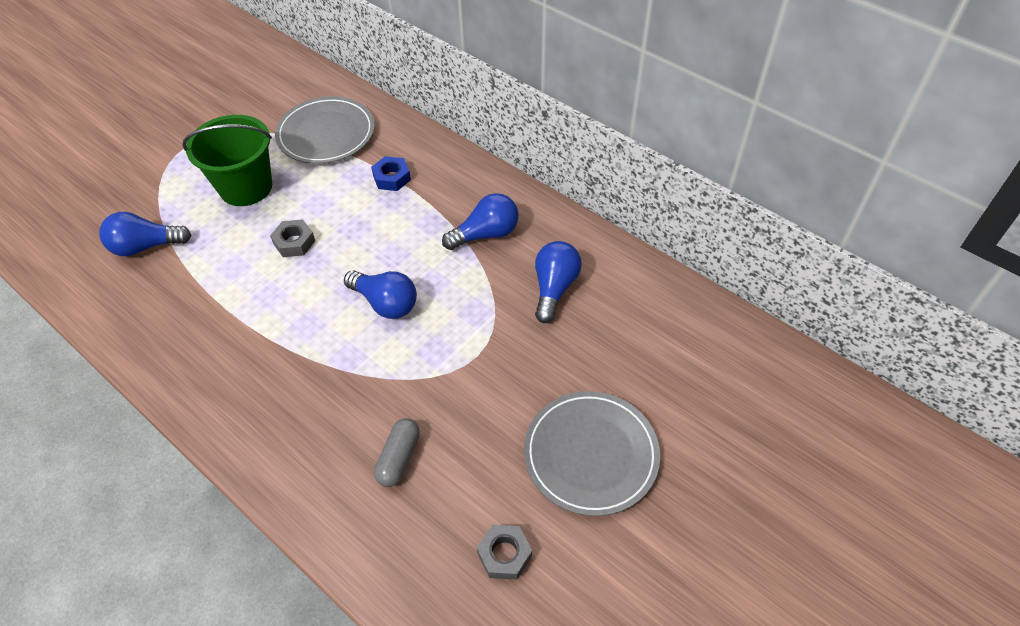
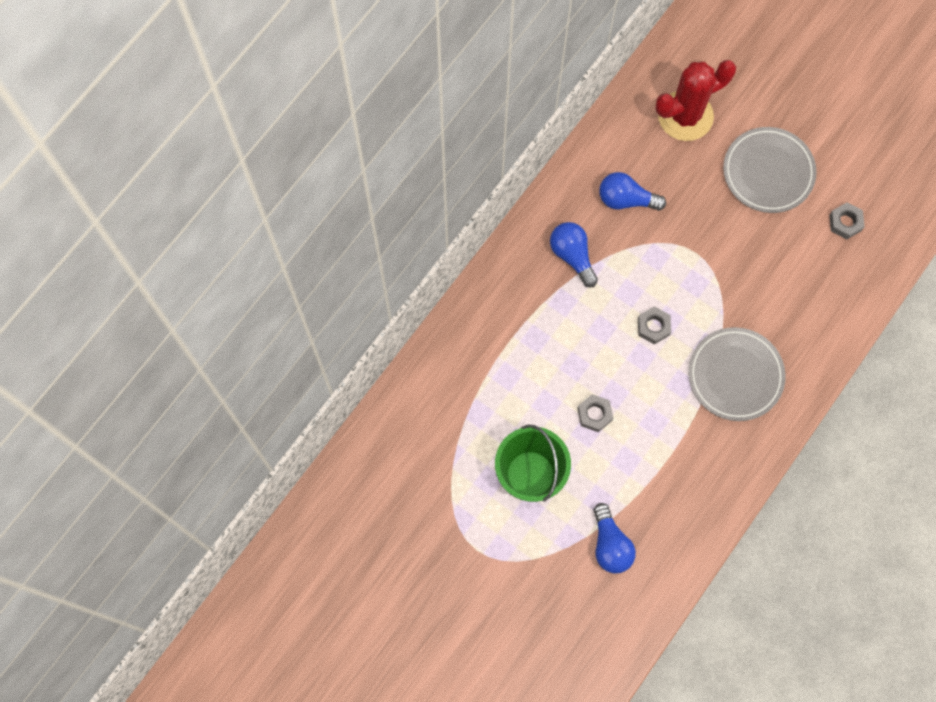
camera: 95 degrees left, 20 degrees up
(326, 134) = (452, 415): grey plate -> grey plate (735, 375)
(385, 303) = (653, 327): blue light bulb -> grey nut
(392, 178) = (509, 343): blue nut -> none
(399, 458) = (787, 297): grey capsule -> none
(674, 360) = (685, 116): none -> red cactus

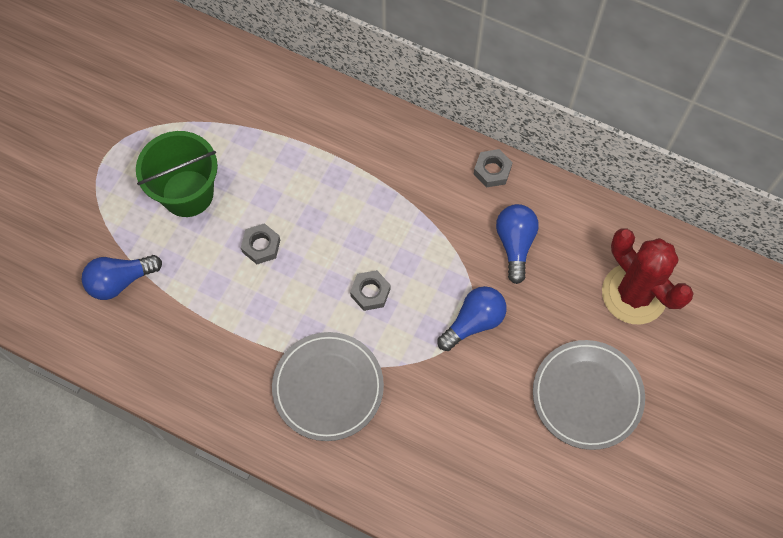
camera: 80 degrees right, 5 degrees down
(572, 256) = (437, 199): blue light bulb -> blue light bulb (474, 322)
(845, 222) = (543, 494): grey nut -> grey nut (492, 171)

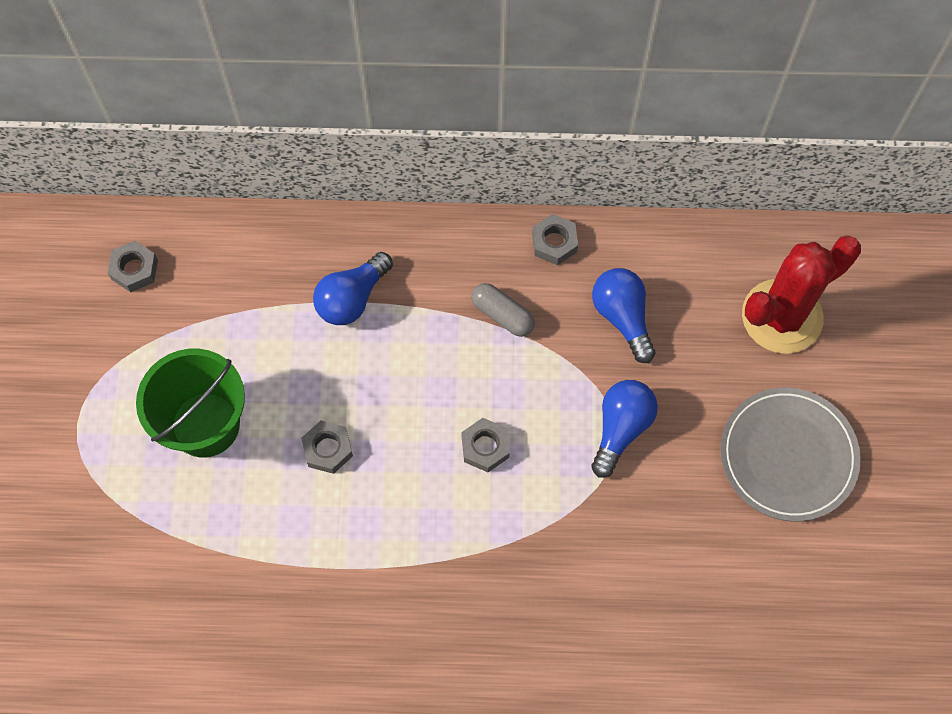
camera: 25 degrees left, 0 degrees up
(120, 281) = (176, 568): blue light bulb -> blue light bulb (352, 299)
(192, 69) = (134, 269): none -> grey nut
(328, 387) = (492, 582): grey plate -> none
(429, 206) = (502, 315): none -> grey capsule
(634, 294) = (782, 316): red cactus -> red cactus turned 60 degrees counterclockwise

